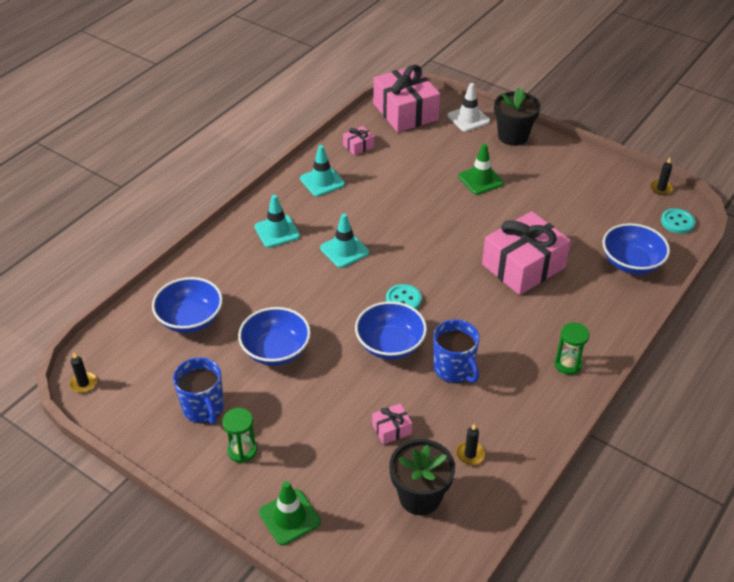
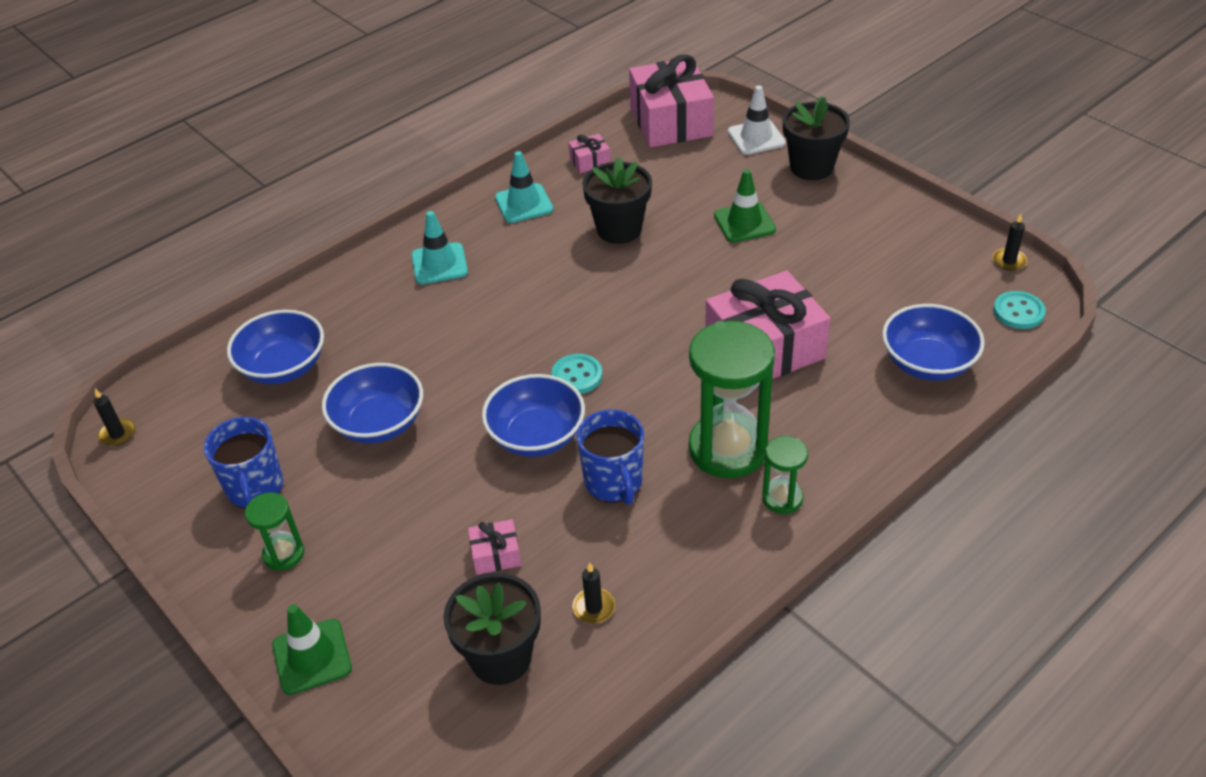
camera: 15 degrees right, 0 degrees up
(344, 250) = (520, 299): turquoise traffic cone -> none
(396, 193) = (619, 229): none -> black flower pot
(521, 336) = (728, 449): none -> green hourglass

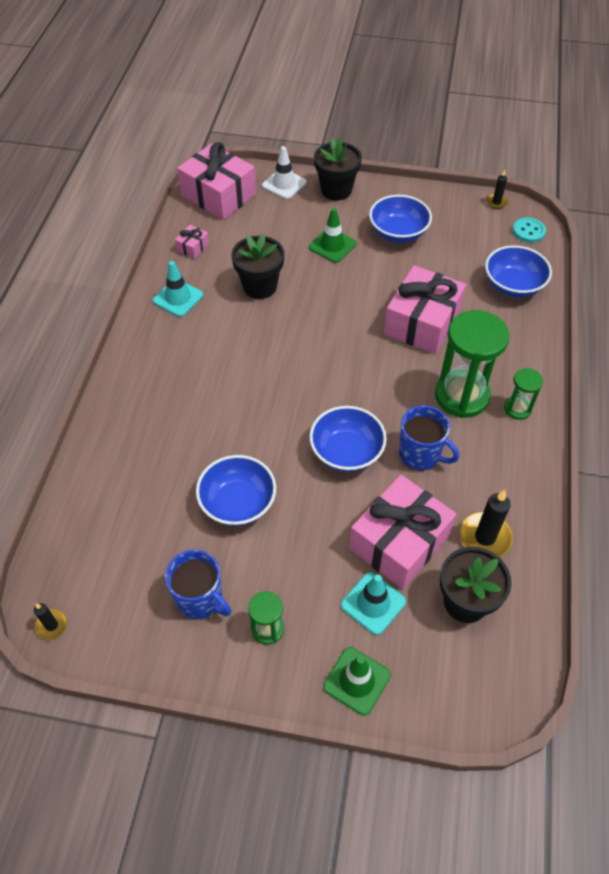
camera: 40 degrees left, 10 degrees up
(283, 367) = (127, 503): blue bowl -> blue bowl (398, 233)
(439, 264) = (163, 370): turquoise traffic cone -> turquoise traffic cone (373, 603)
(496, 554) = (399, 542): pink gift -> pink gift, size x2.36
(577, 376) = (331, 399): turquoise button -> none
(594, 607) = (485, 537): black candle -> black candle, size x1.76

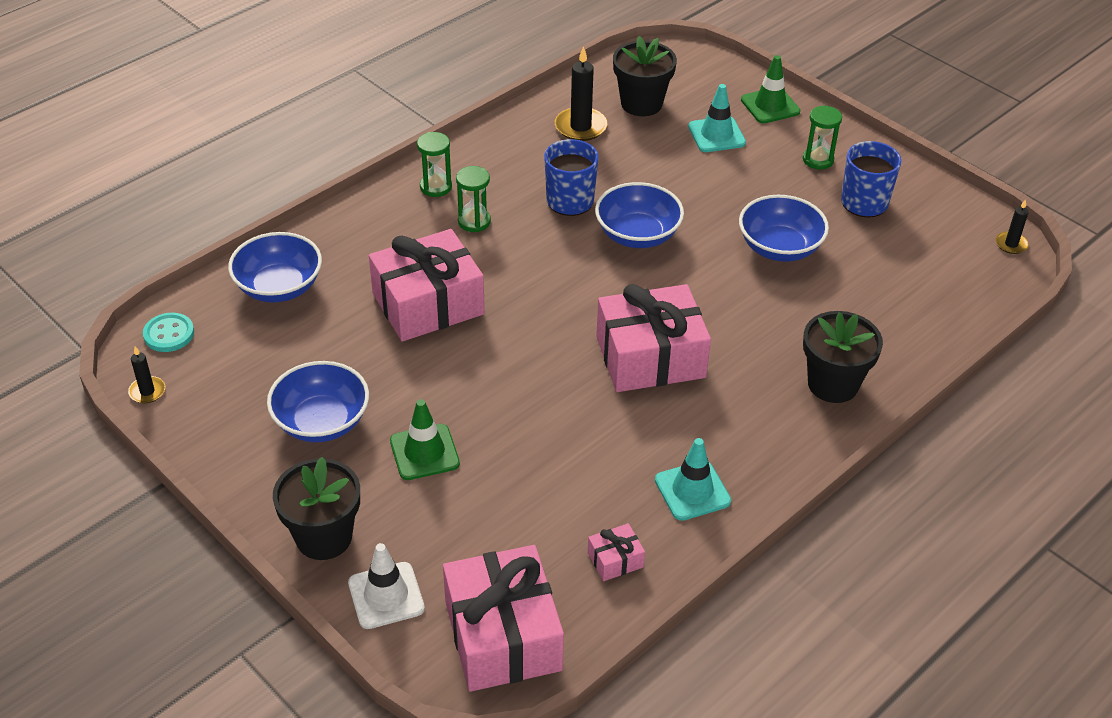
camera: 145 degrees left, 10 degrees down
(260, 286) = (572, 448): black flower pot -> black flower pot (833, 384)
(399, 542) = (656, 157): pink gift -> pink gift (650, 357)
(461, 396) = (474, 221): green hourglass -> green hourglass, size x0.50

